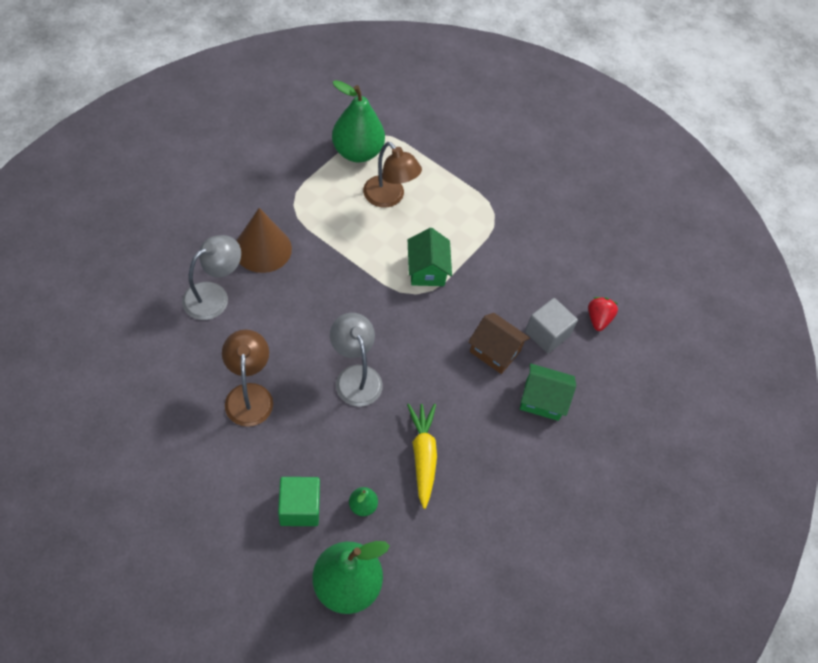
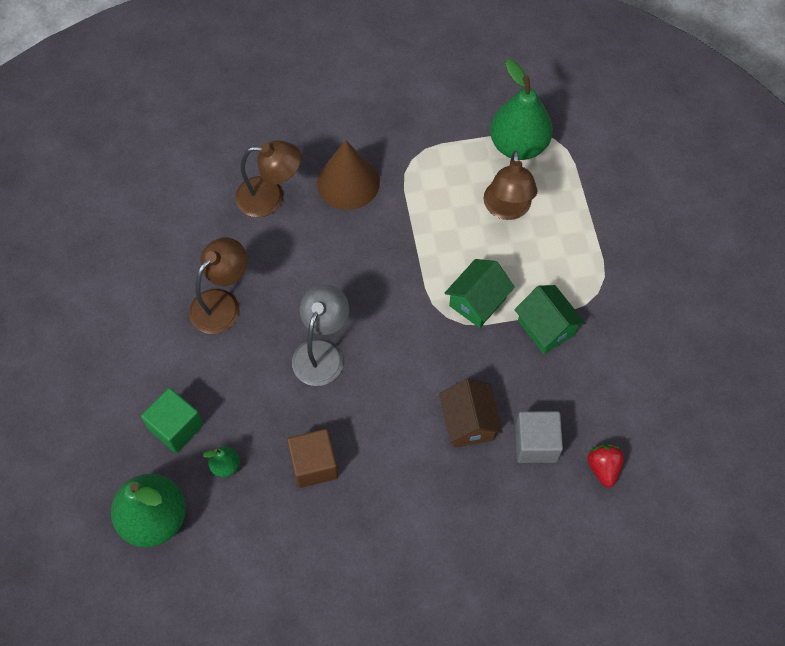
camera: 50 degrees right, 5 degrees up
(214, 296) = (270, 197): grey lamp -> brown lamp
(423, 456) = (314, 465): yellow carrot -> brown cube
(542, 400) = (470, 500): green house -> green house (546, 327)
(598, 319) = (603, 468): red strawberry -> red strawberry turned 60 degrees counterclockwise

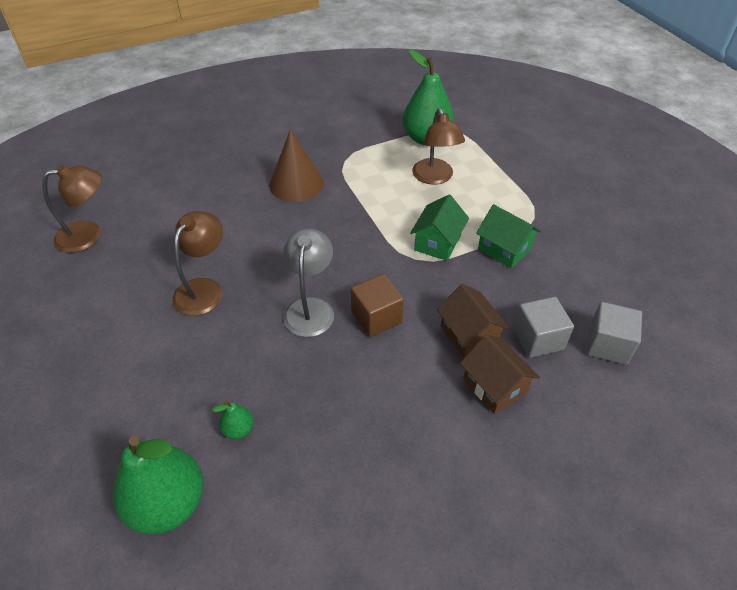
camera: 15 degrees left, 15 degrees down
(176, 427) = (177, 405): green cube -> none
(270, 197) = (231, 205): brown lamp -> brown lamp (88, 235)
(314, 465) = (331, 406): brown cube -> brown cube (376, 317)
(472, 483) = (494, 386): none -> brown house
(603, 468) = (607, 345): red strawberry -> grey cube

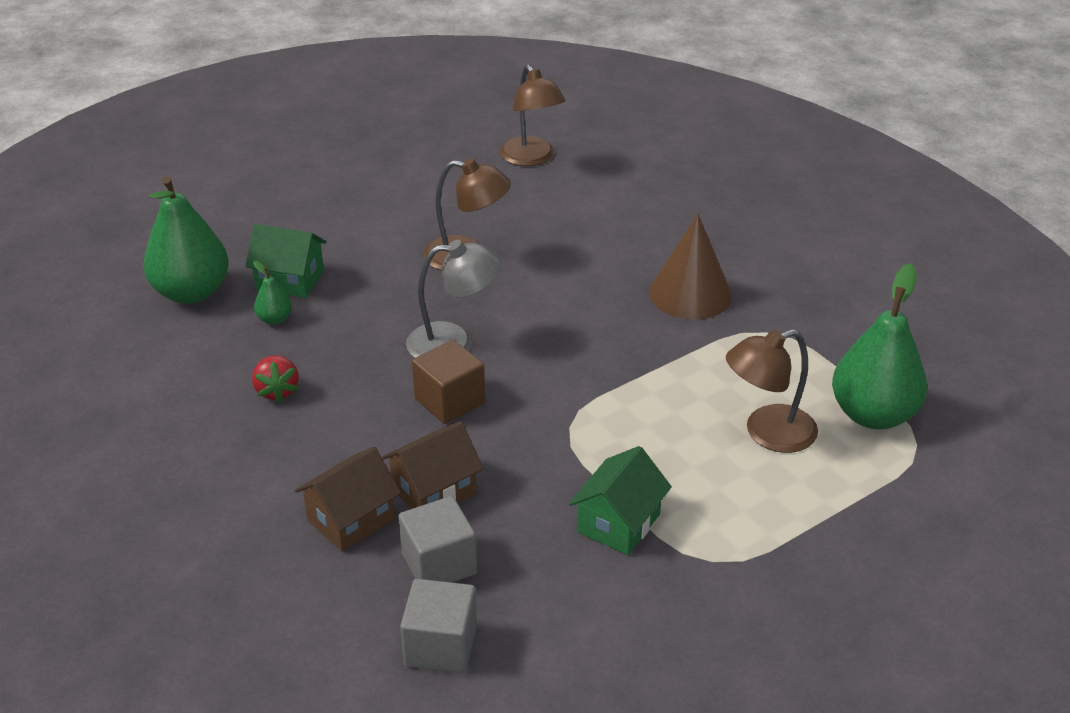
camera: 80 degrees right, 10 degrees down
(339, 430) = (277, 391): none -> red strawberry
(437, 243) = (610, 447): green house -> green house (290, 280)

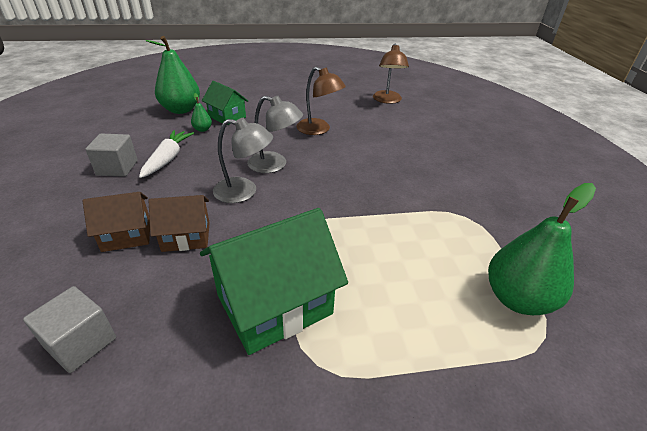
camera: 25 degrees right, 0 degrees up
(277, 391) = (168, 159): red strawberry -> white carrot
(439, 564) = (141, 283): grey cube -> grey cube (117, 168)
(449, 401) = (244, 192): brown cube -> grey lamp
(618, 523) = (274, 304): green house -> green house, size x1.77
(690, 294) = (429, 181): brown cone -> none
(767, 433) = (426, 282): brown lamp -> none

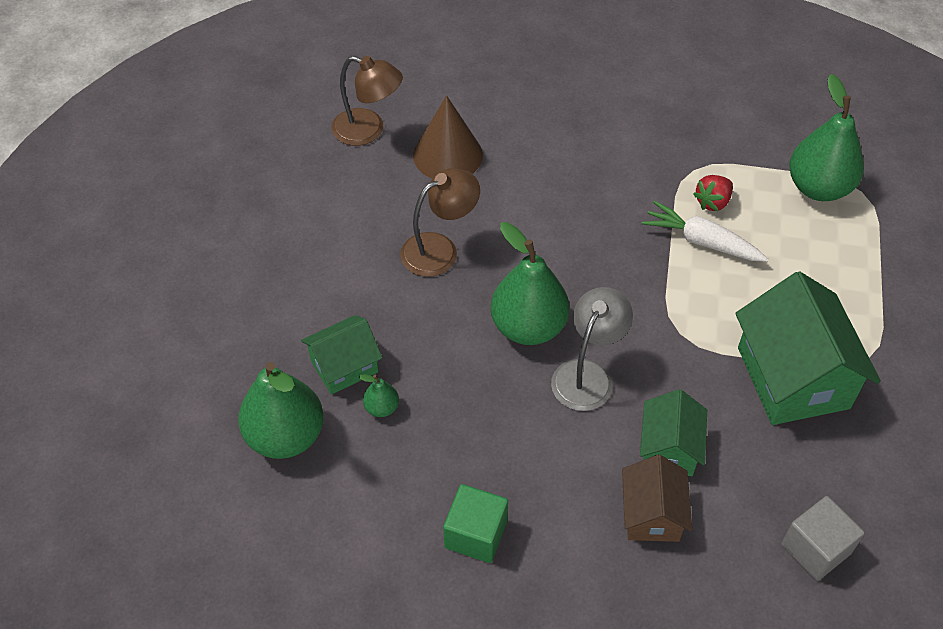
camera: 70 degrees left, 15 degrees up
(117, 168) = (475, 534): grey cube -> green cube
(168, 159) = (469, 463): white carrot -> white carrot (702, 241)
(186, 236) = (669, 448): brown house -> green house
(275, 165) = (528, 327): grey lamp -> green pear
(390, 122) = (448, 155): none -> brown cone
(440, 230) = (712, 202): none -> red strawberry

